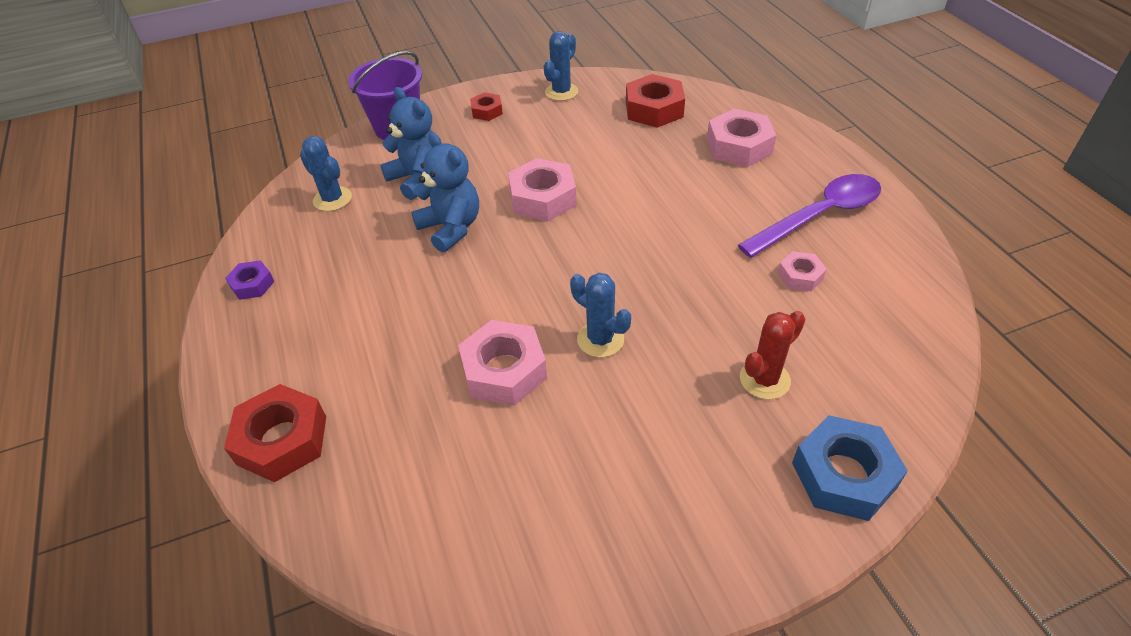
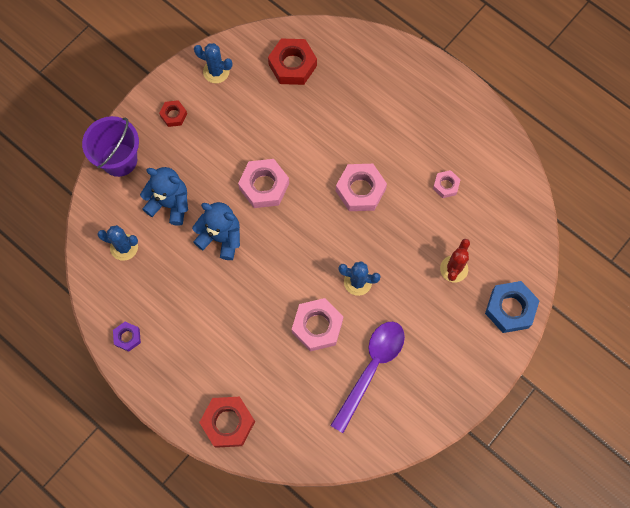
camera: 30 degrees left, 25 degrees up
(561, 92) = (216, 71): blue cactus -> blue cactus turned 75 degrees counterclockwise
(739, 146) = (366, 82): pink nut -> pink nut (360, 190)
(819, 216) = (439, 129): purple spoon -> purple spoon (371, 369)

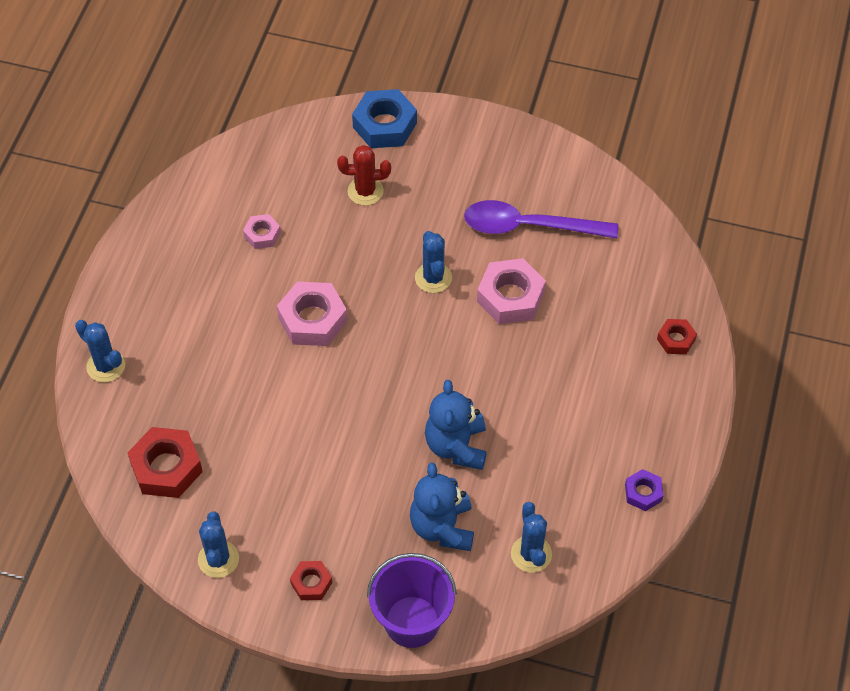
camera: 115 degrees left, 15 degrees down
(228, 423) = (676, 339): red nut -> red nut, size x0.55
(264, 186) = (361, 427): pink nut -> none
(383, 56) = (106, 366): none -> blue cactus

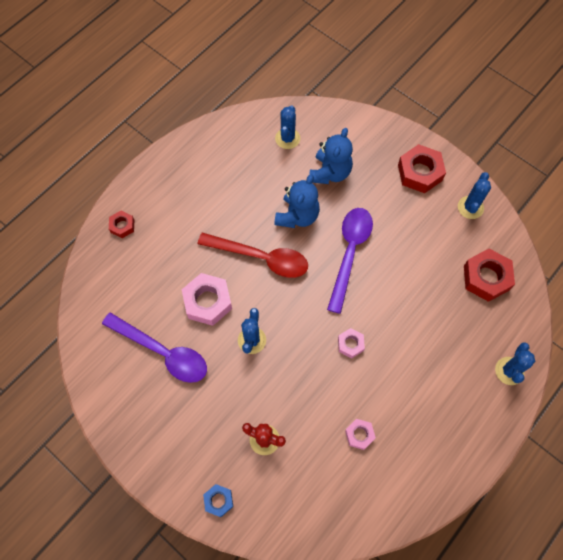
camera: 155 degrees left, 10 degrees up
(106, 366) = (509, 371): blue cactus -> blue cactus turned 45 degrees clockwise
(311, 583) = (420, 172): red nut -> red nut, size x1.82
(312, 319) = (350, 344): pink nut -> pink nut, size x0.55
(362, 426) = (350, 253): none -> purple spoon
(384, 125) = (218, 501): blue nut -> blue nut, size x0.55
(412, 621) = (371, 131): purple bucket -> none
(475, 373) = (261, 258): none -> red spoon
(643, 493) = (205, 145): purple nut -> none

